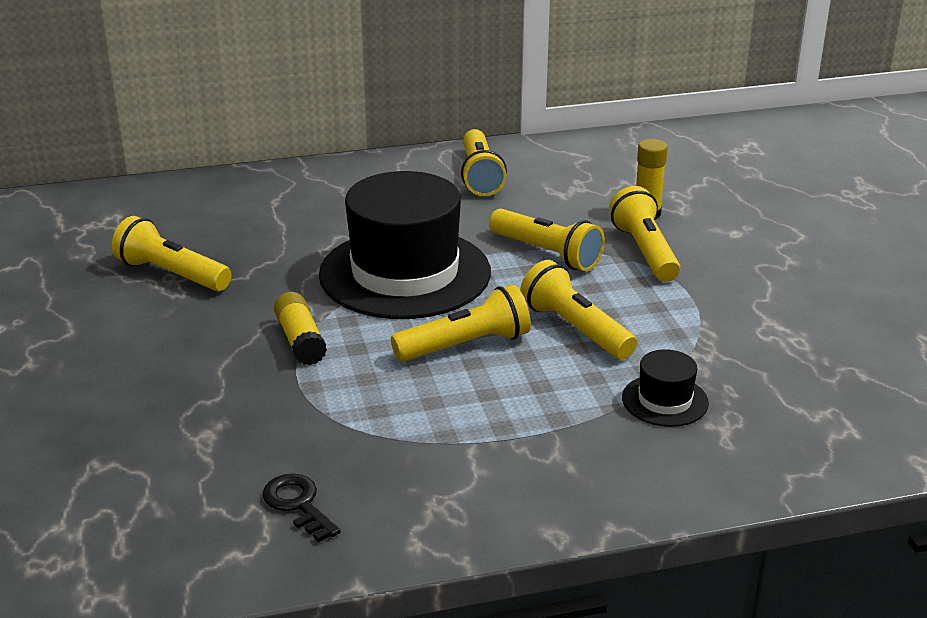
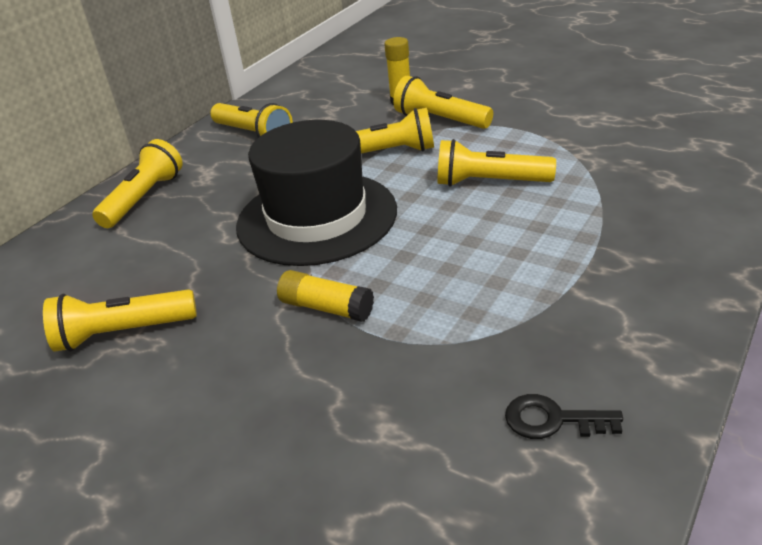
camera: 40 degrees left, 5 degrees up
(465, 345) = (445, 234): yellow flashlight -> yellow flashlight (144, 198)
(665, 400) = (615, 188): black hat -> none

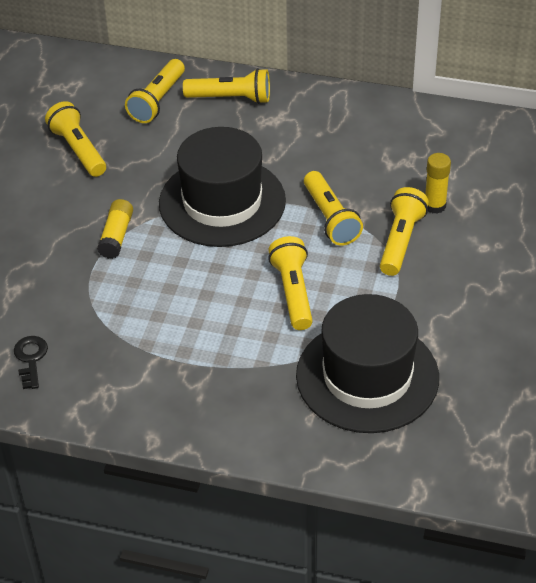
camera: 70 degrees right, 10 degrees up
(253, 134) = (345, 125): yellow flashlight -> yellow flashlight (157, 101)
(626, 151) = (367, 376): none -> black hat

